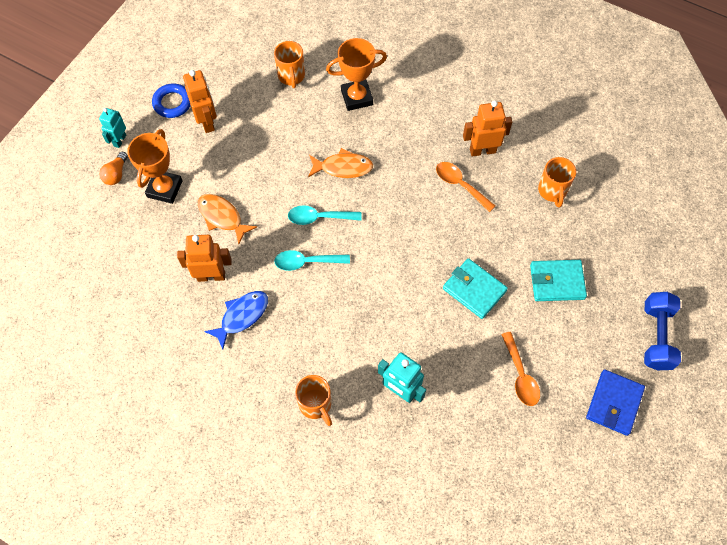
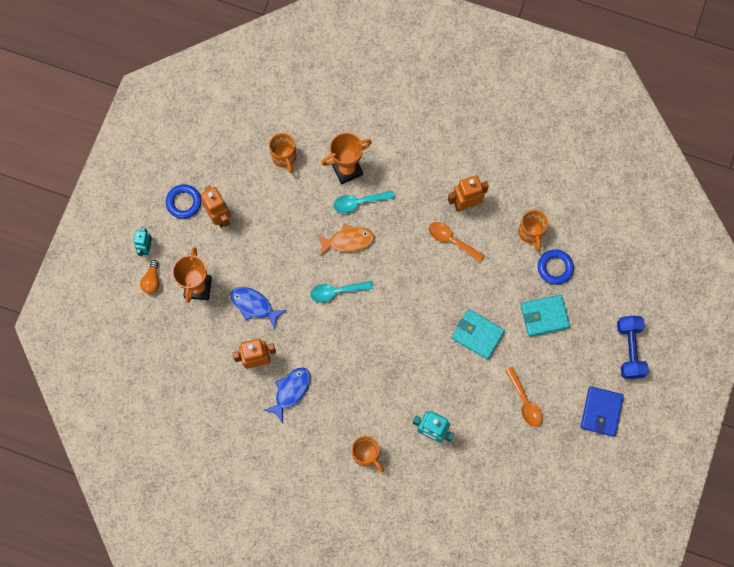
camera: 10 degrees left, 10 degrees up
(222, 217) = (254, 305): orange fish -> blue fish
(306, 262) = (334, 334): turquoise spoon -> turquoise spoon (359, 202)
(576, 232) = (555, 268): none -> blue ring

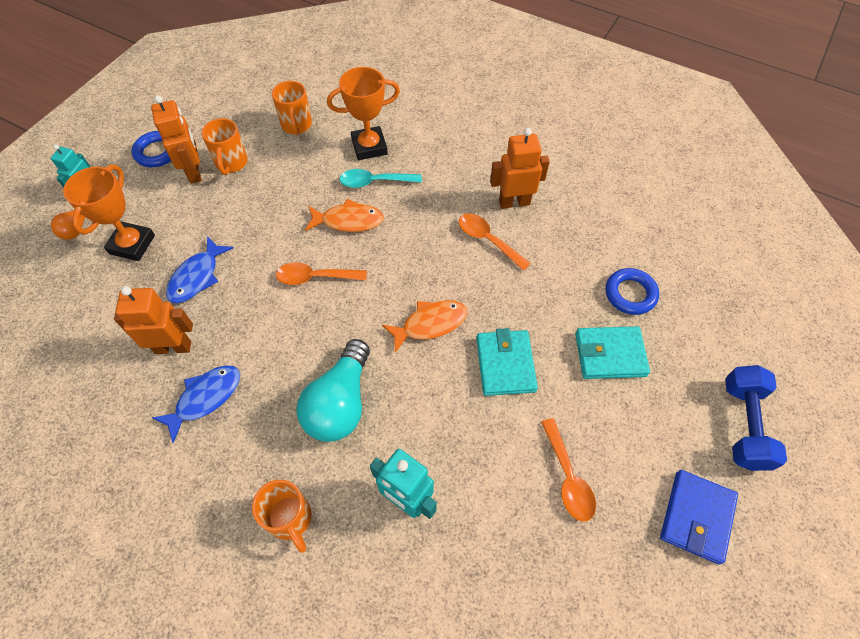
camera: 10 degrees right, 15 degrees down
(254, 305) = (197, 277): blue fish -> blue fish turned 105 degrees counterclockwise
(336, 292) = (315, 277): turquoise spoon -> orange spoon
(377, 379) = (340, 403): none -> turquoise light bulb
(423, 314) = (430, 324): none -> orange fish
(477, 335) = (505, 364): turquoise wallet -> turquoise wallet turned 45 degrees clockwise
(530, 233) = (598, 247): orange mug -> orange mug (231, 163)

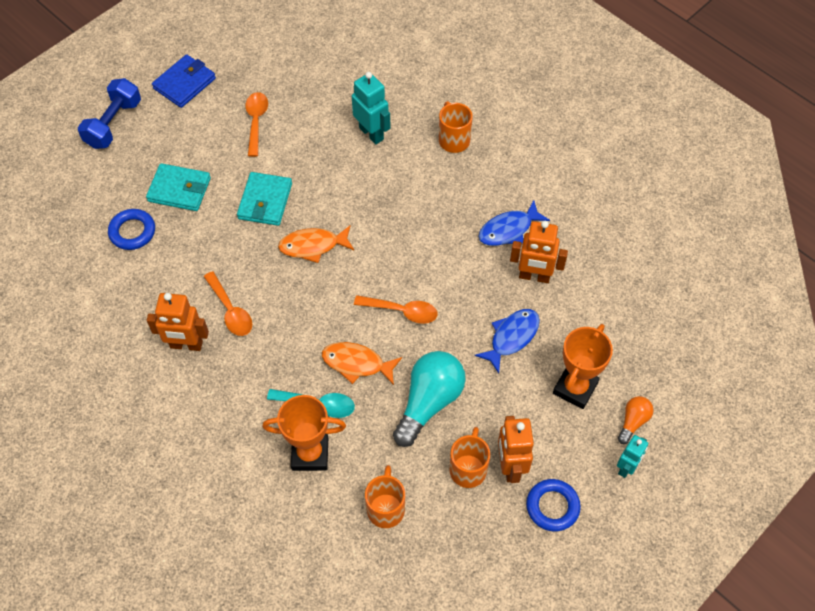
camera: 165 degrees left, 0 degrees up
(340, 403) = (403, 203): turquoise light bulb -> turquoise light bulb (429, 402)

